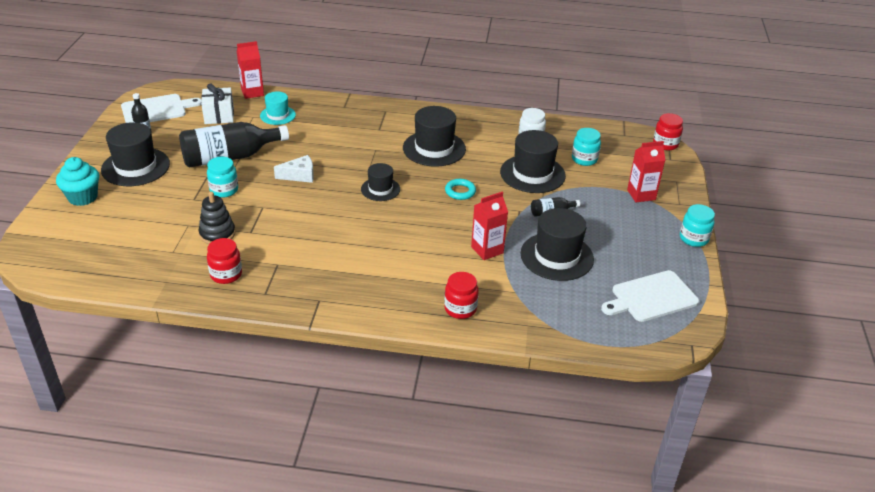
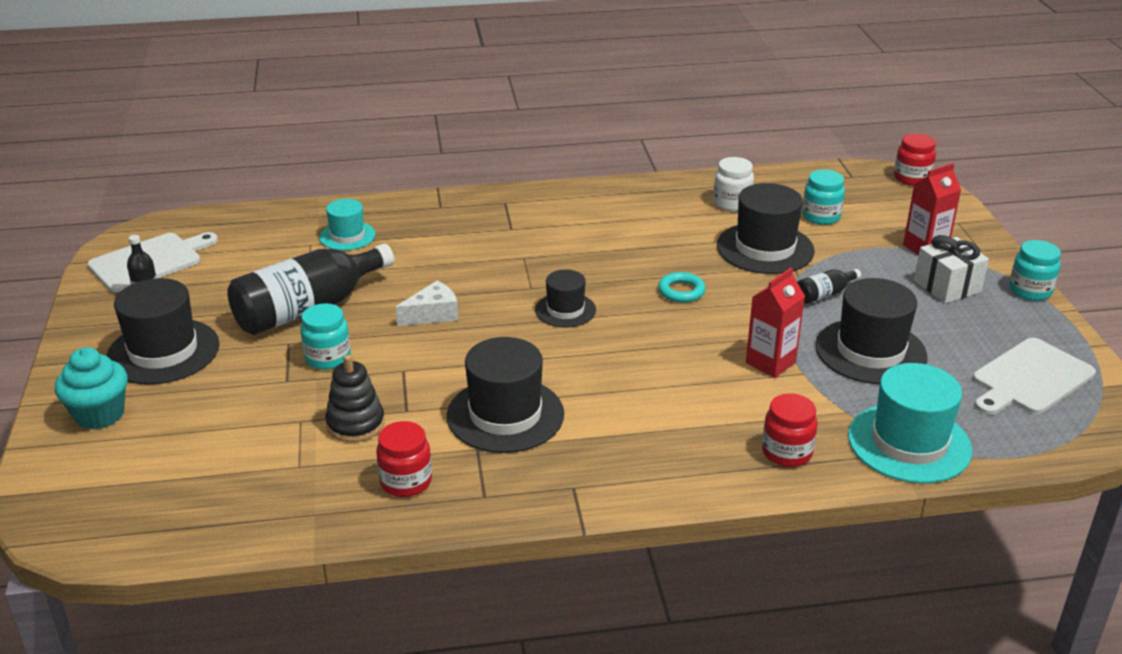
camera: 15 degrees left, 5 degrees down
(219, 116) = (256, 253): white gift -> white gift (947, 286)
(252, 92) = (289, 211): red carton -> none
(434, 148) = (607, 240): black hat -> black hat (505, 415)
(542, 321) = (909, 443): none -> turquoise hat

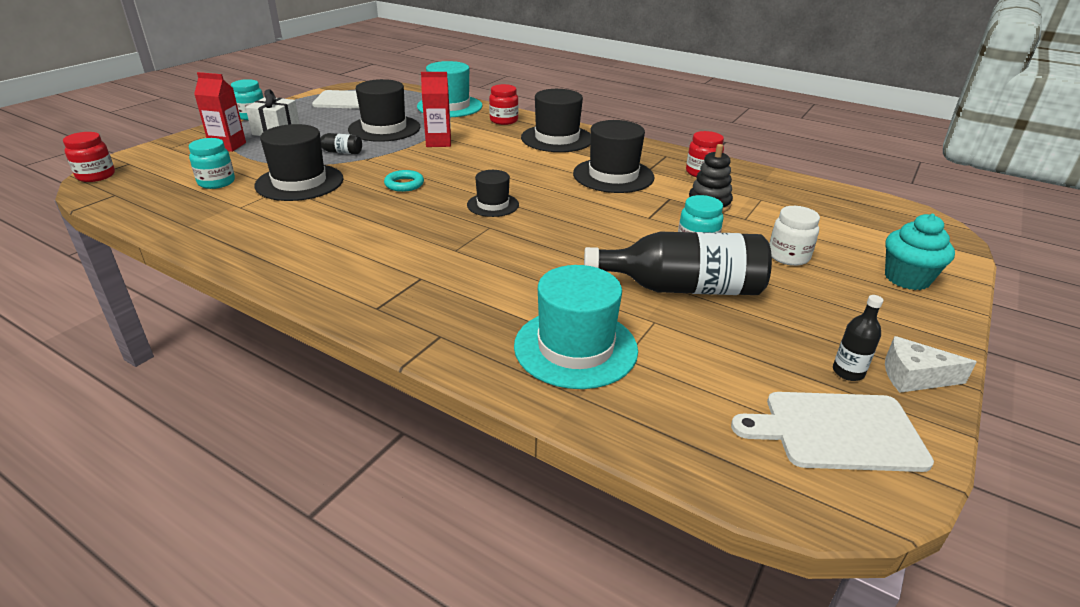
camera: 140 degrees left, 0 degrees up
(163, 351) = (840, 307): black hat -> black hat (557, 138)
(347, 236) = (575, 348): turquoise hat -> turquoise hat, size x1.71
(433, 314) = (585, 240): white cheese -> white cheese (914, 377)
(732, 203) = (233, 216): white jar -> white jar (788, 256)

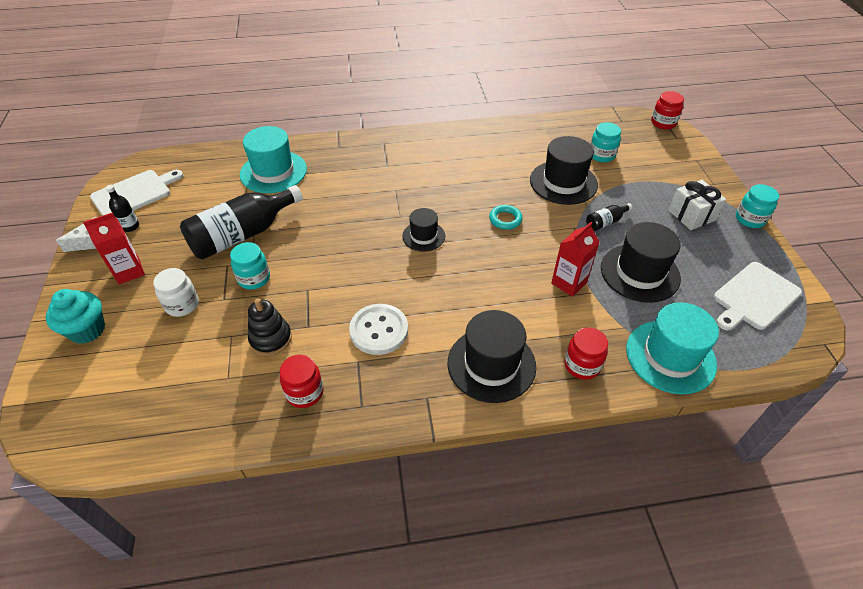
camera: 140 degrees right, 15 degrees up
(228, 146) = (675, 182): red carton -> red carton (129, 271)
(613, 175) = (379, 330): black hat -> white button

